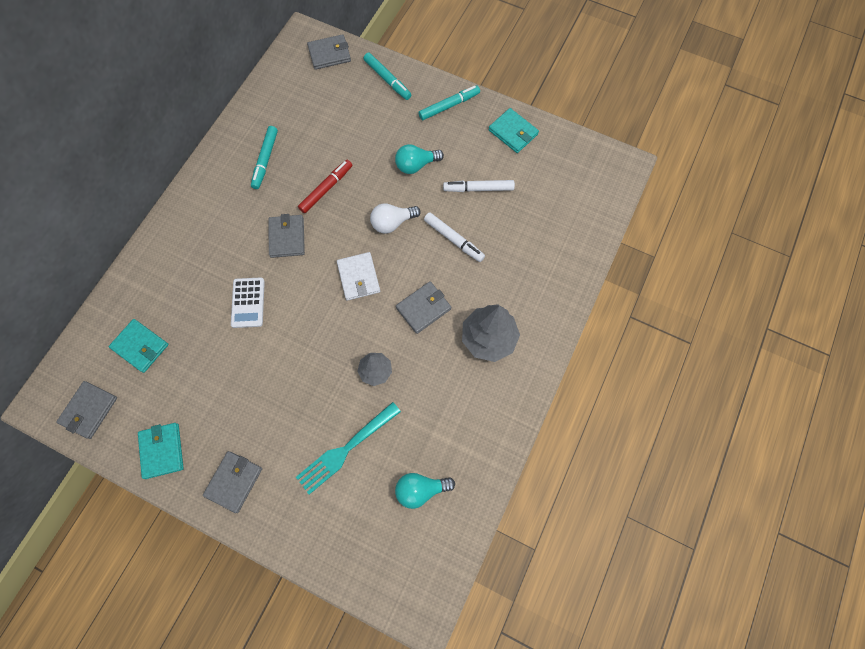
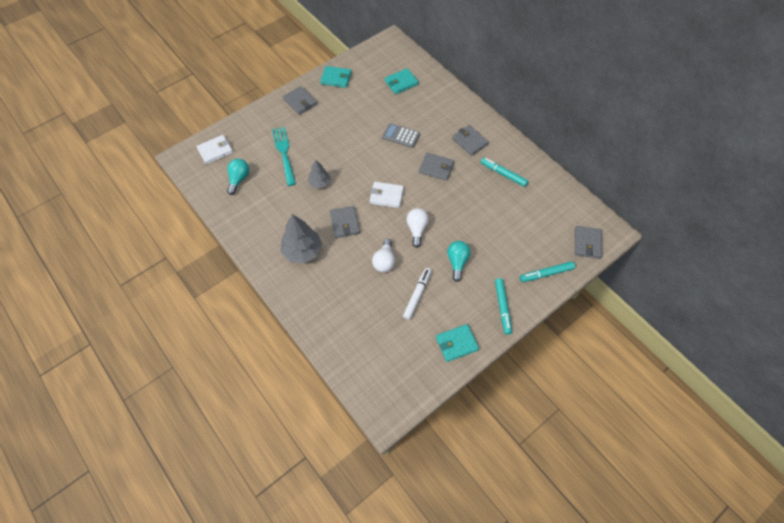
camera: 115 degrees right, 10 degrees down
(89, 410) = (376, 56): grey wallet -> grey wallet (469, 141)
(248, 303) = (401, 136): white calculator -> grey calculator
(326, 189) = (463, 201): red marker -> none
(386, 561) = (215, 151): none -> white wallet
(454, 239) = (384, 261): white marker -> white light bulb

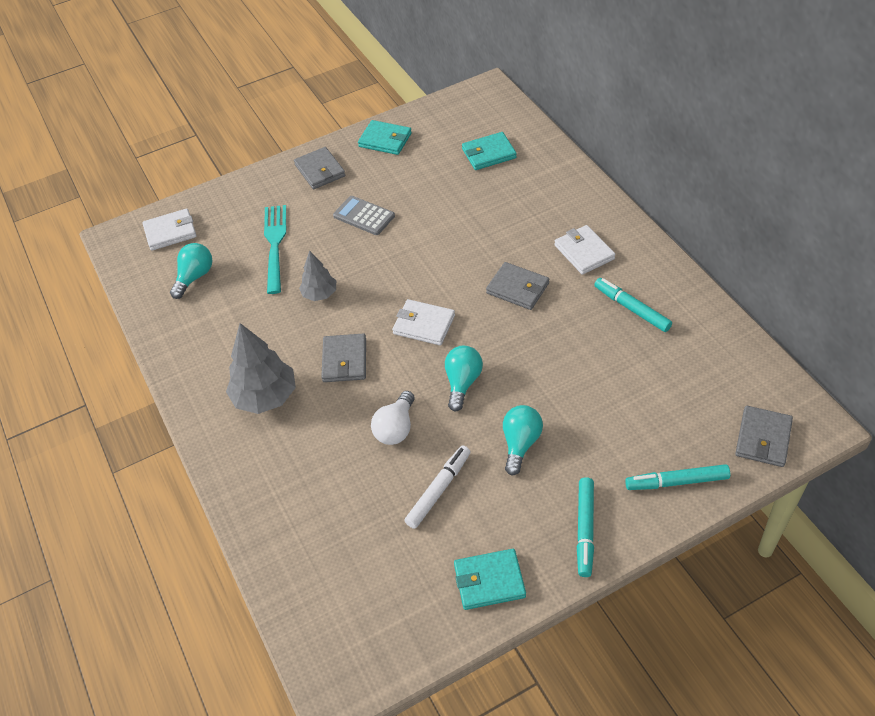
camera: 15 degrees right, 10 degrees down
(401, 136) = (470, 233): grey calculator -> grey calculator (364, 216)
(417, 229) = (462, 383): white light bulb -> turquoise light bulb
(469, 141) = (584, 252): grey wallet -> white wallet

